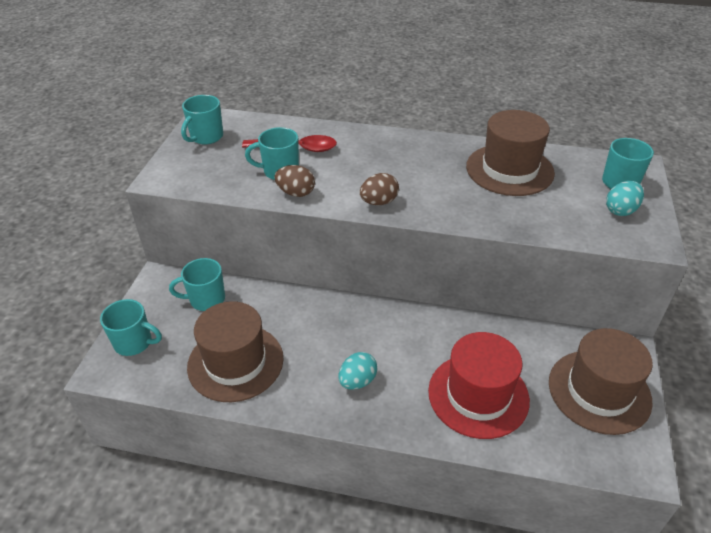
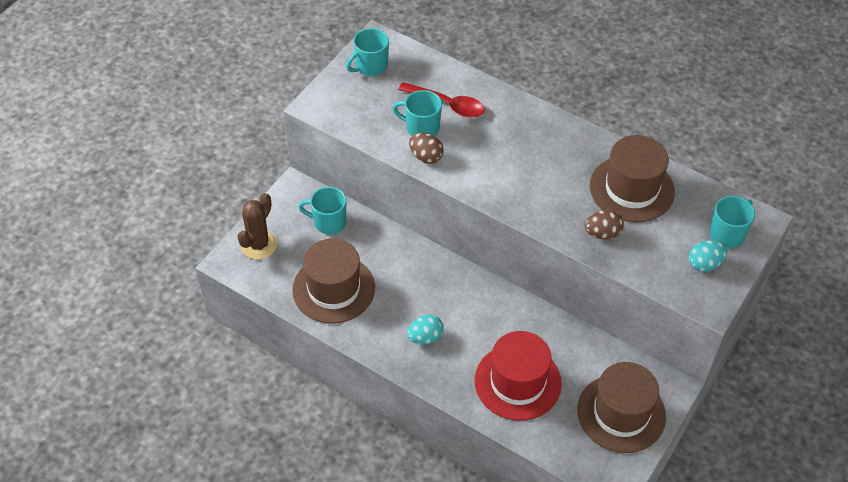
camera: 20 degrees right, 10 degrees up
(134, 343) = (259, 245): turquoise mug -> brown cactus
(379, 202) = (493, 188): brown egg -> brown egg (602, 233)

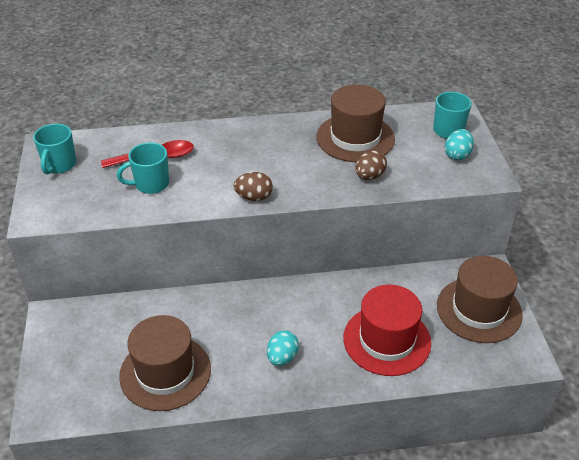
camera: 40 degrees left, 10 degrees down
(259, 245) = (58, 382): brown cactus -> none
(328, 222) = (109, 323): turquoise mug -> none
(426, 157) = (176, 202): brown egg -> brown egg (254, 197)

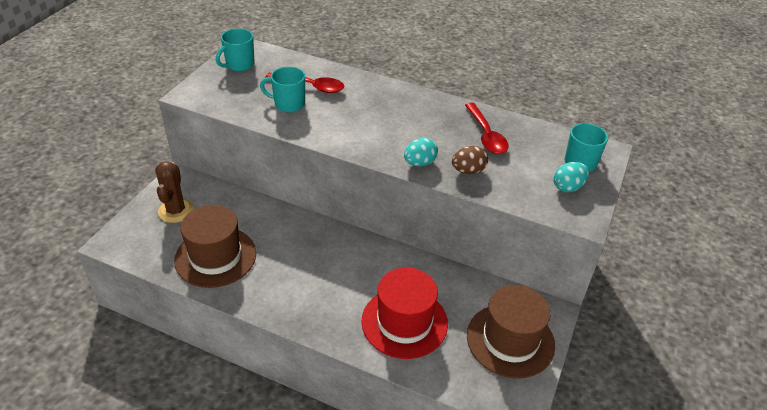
camera: 30 degrees right, 0 degrees up
(81, 349) = (176, 211): none -> brown cactus
(254, 197) = (355, 146): brown egg -> none
(282, 357) = (308, 291): turquoise egg -> turquoise egg (419, 163)
(355, 138) = (486, 135): brown hat -> red spoon

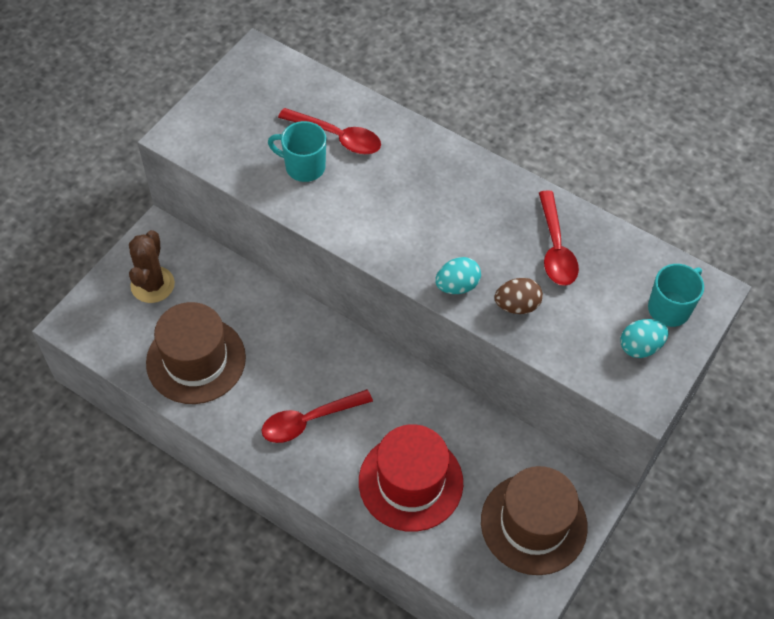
camera: 10 degrees right, 15 degrees up
(239, 65) = (247, 87): turquoise mug -> none
(313, 288) = (309, 421): none -> red spoon

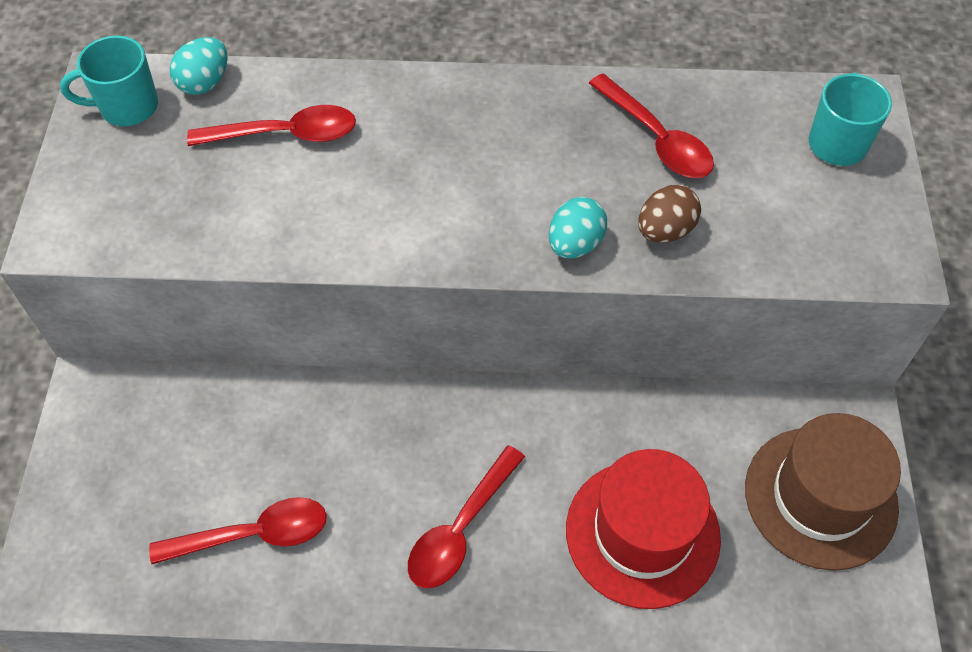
camera: 30 degrees left, 0 degrees up
(152, 285) = (125, 465): brown cactus -> none
(196, 360) = (254, 534): brown hat -> red spoon
(303, 167) = (266, 193): turquoise mug -> turquoise mug (127, 107)
(640, 347) = (842, 205): turquoise egg -> turquoise egg (204, 83)

